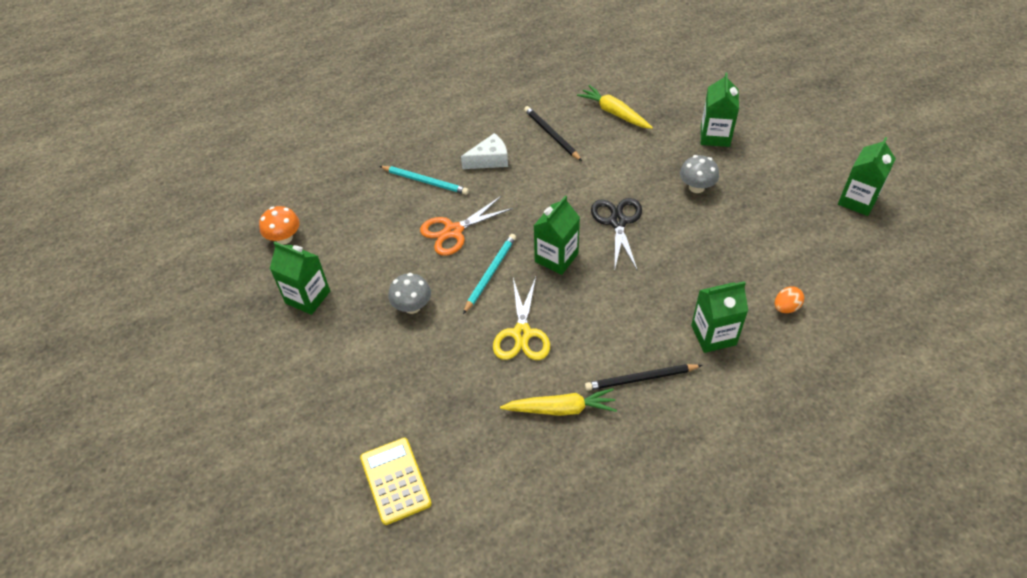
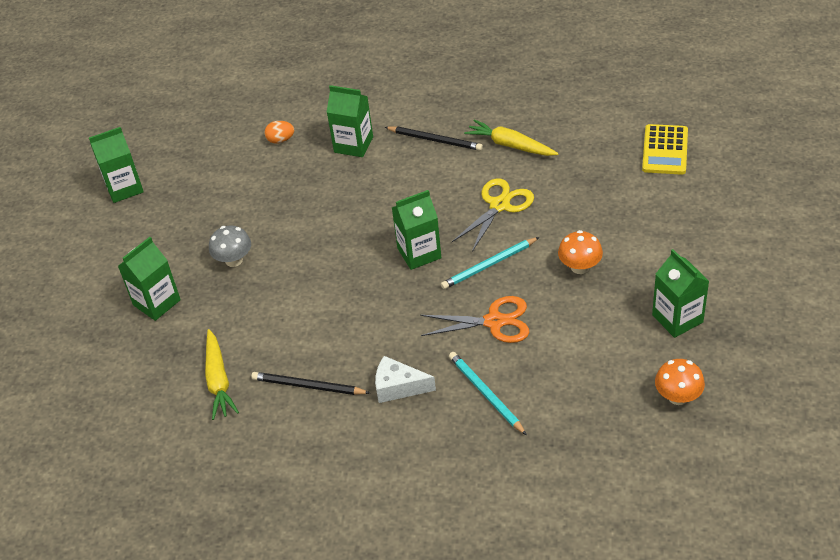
camera: 145 degrees left, 5 degrees down
(412, 306) = (580, 267): grey mushroom -> orange mushroom
(551, 135) = (308, 386): black pencil -> black pencil turned 105 degrees clockwise
(617, 222) = (336, 260): black scissors -> none

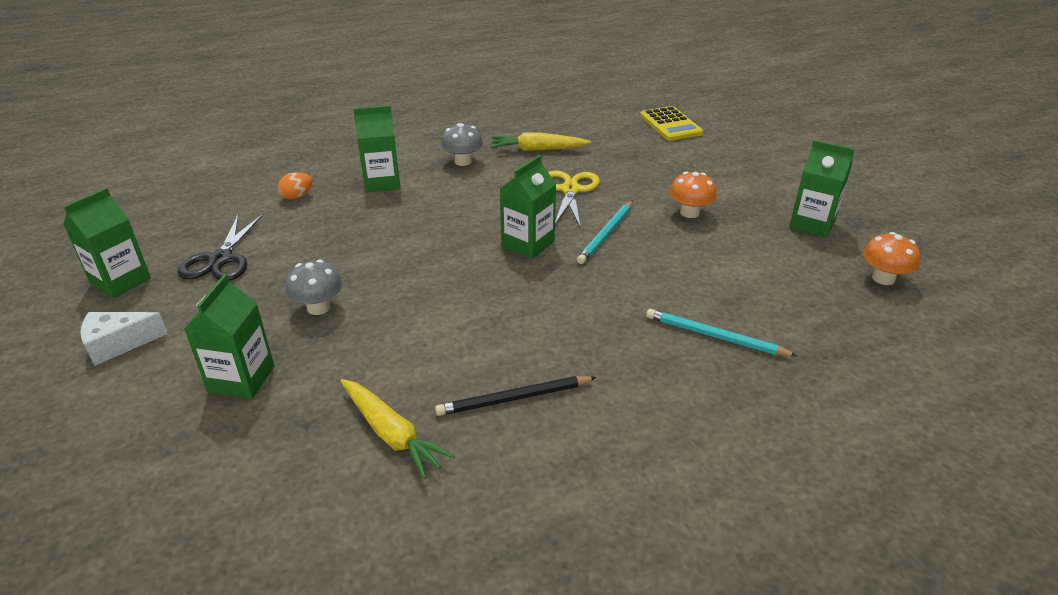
camera: 35 degrees left, 10 degrees down
(195, 190) = (221, 259): none -> black scissors
(398, 387) = (619, 362): white cheese -> white cheese (118, 344)
(435, 140) = (463, 161): black pencil -> grey mushroom
(494, 322) = (658, 274): orange scissors -> none

